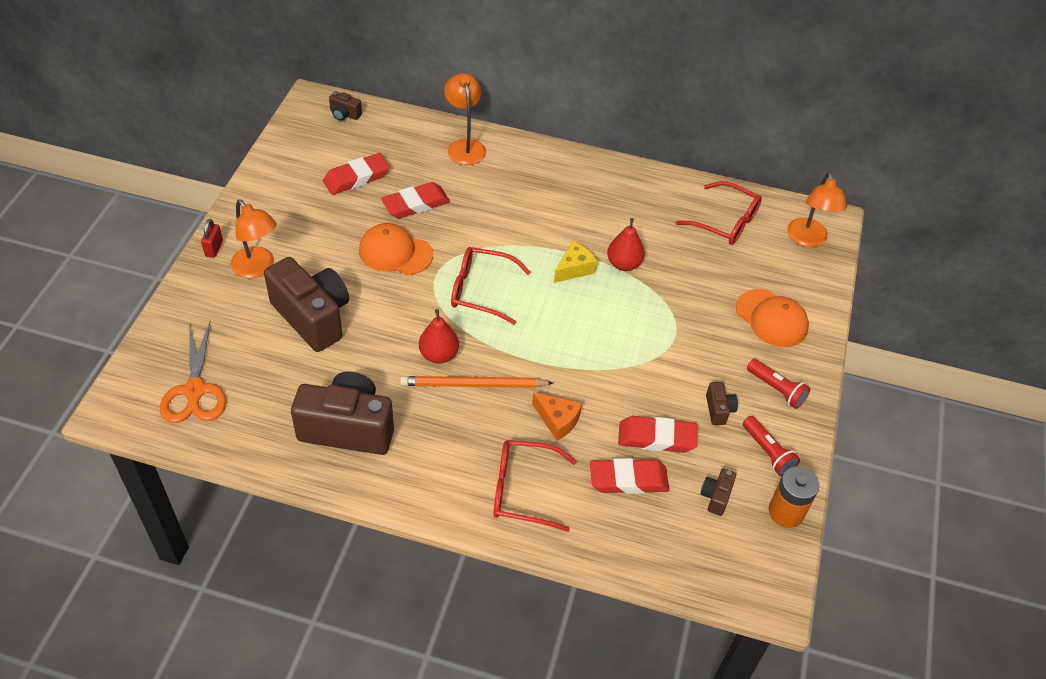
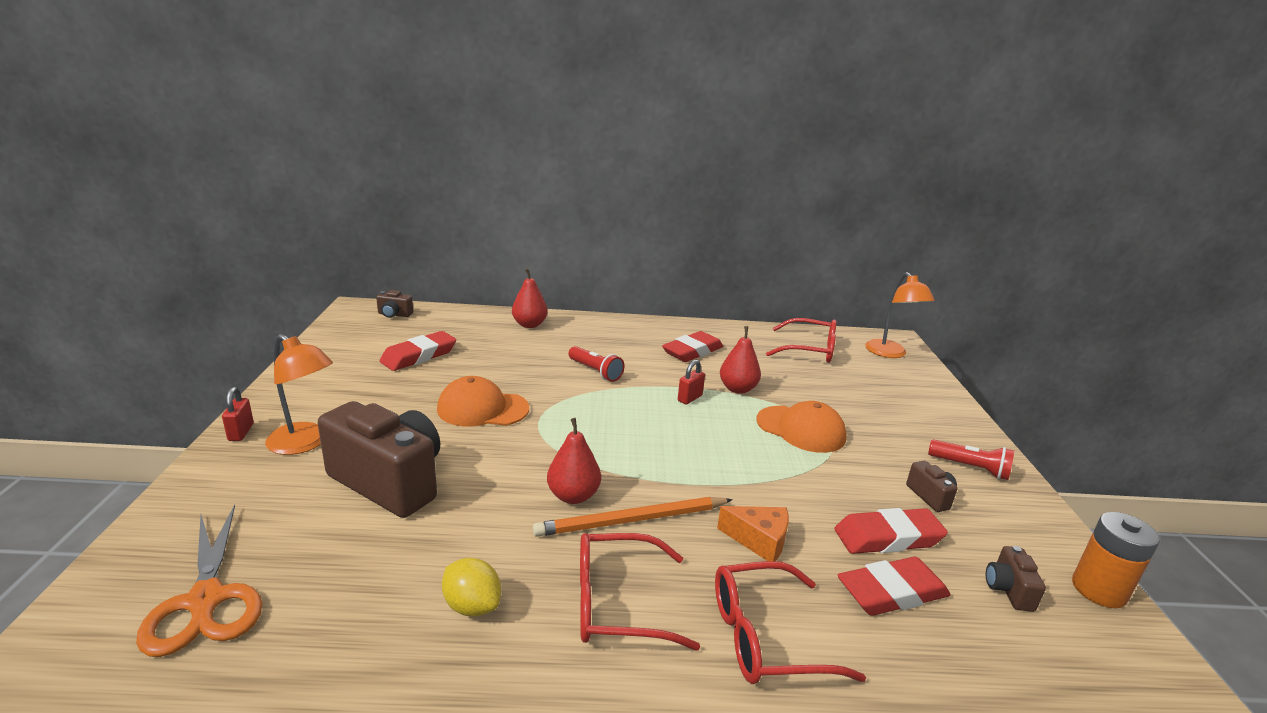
camera: 15 degrees left, 25 degrees down
(348, 428) = (472, 606): brown camera -> yellow lemon
(416, 204) = (493, 369): red eraser -> red eraser (692, 351)
(465, 146) = (529, 325): orange lamp -> red pear
(480, 290) = (597, 428): red glasses -> red glasses (617, 603)
(574, 269) = (690, 398): yellow cheese -> red padlock
(768, 452) = (1018, 529): red flashlight -> red flashlight (595, 371)
(771, 318) = (911, 411): orange cap -> orange cap (800, 429)

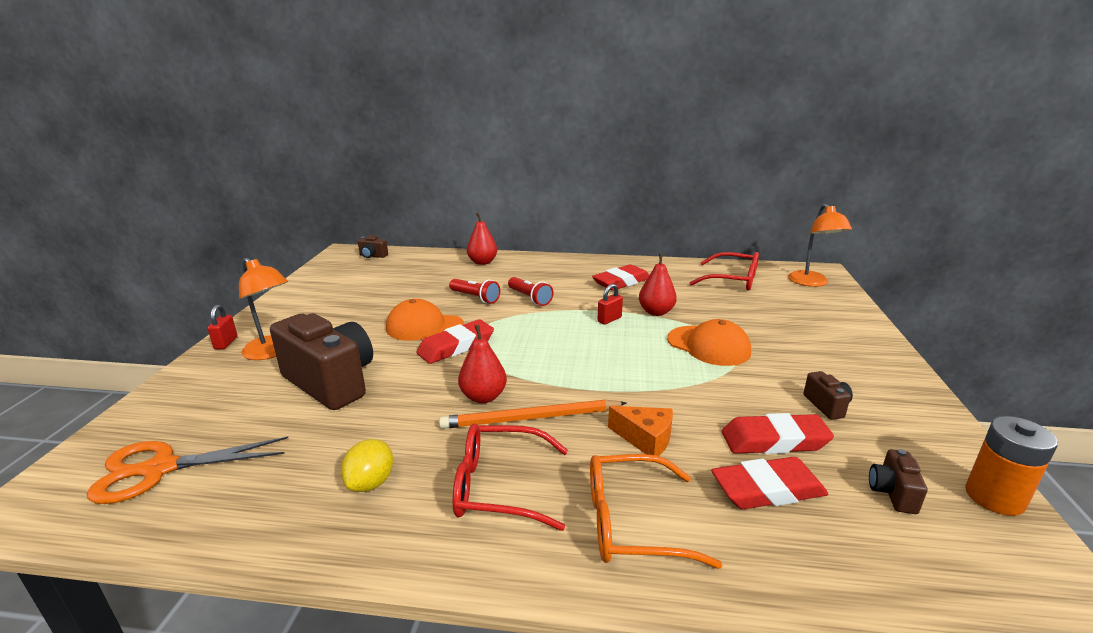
camera: 10 degrees right, 0 degrees up
(206, 602) = (158, 469): orange scissors -> orange scissors turned 90 degrees clockwise
(419, 356) = (383, 286): red eraser -> red eraser (456, 346)
(472, 606) = (371, 483): yellow lemon -> yellow lemon turned 60 degrees clockwise
(766, 637) = (631, 523): red glasses -> orange glasses
(970, 468) = (874, 381): red flashlight -> red flashlight (475, 298)

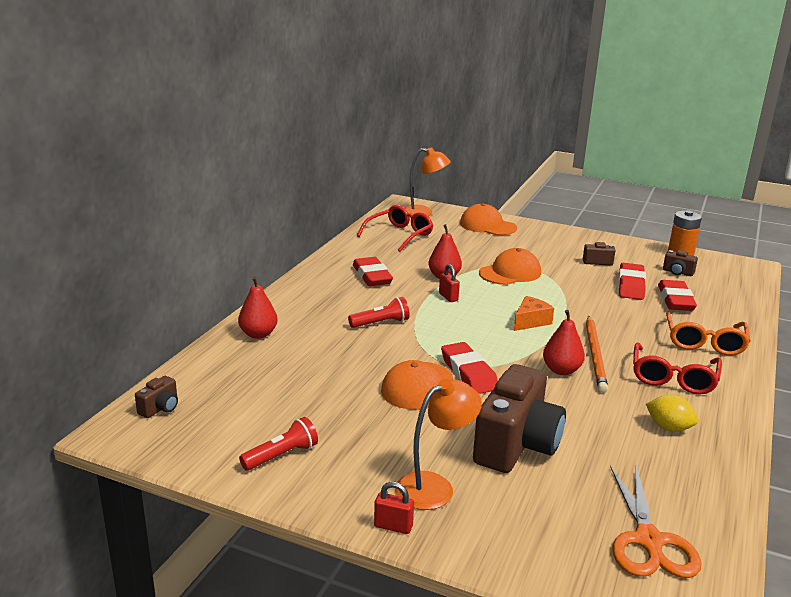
camera: 75 degrees left, 0 degrees up
(331, 382) = (516, 445): brown camera -> brown camera turned 150 degrees clockwise
(475, 298) = (361, 350): red flashlight -> red flashlight (281, 455)
(645, 439) = (625, 321): orange cheese -> orange cheese (530, 321)
(833, 319) = (487, 226): none -> orange cap

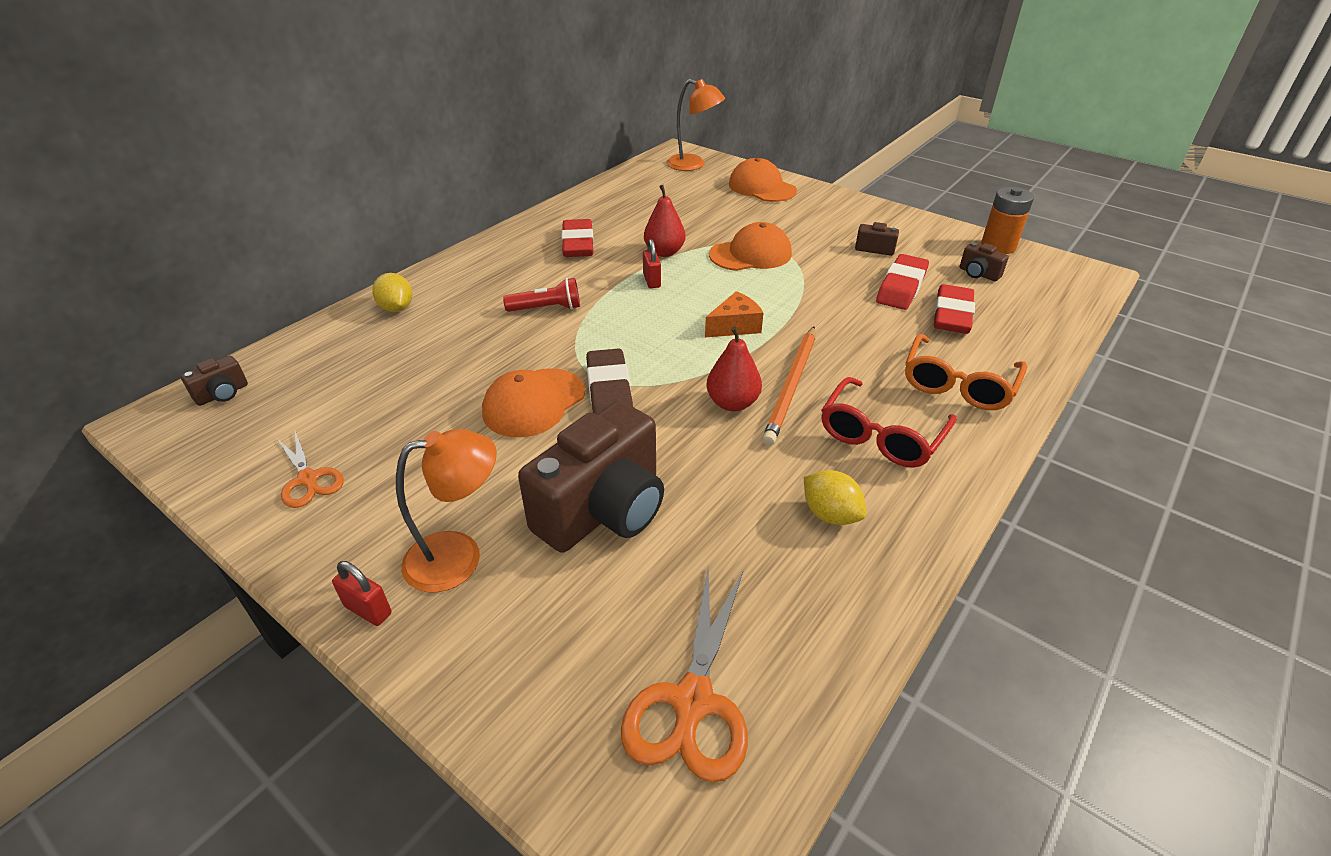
camera: 15 degrees right, 15 degrees up
(258, 334) = (397, 308): red pear -> yellow lemon
(281, 455) = (308, 480): red flashlight -> orange scissors
(399, 235) = (646, 192): red glasses -> none
(468, 373) = (609, 392): red eraser -> brown eraser

